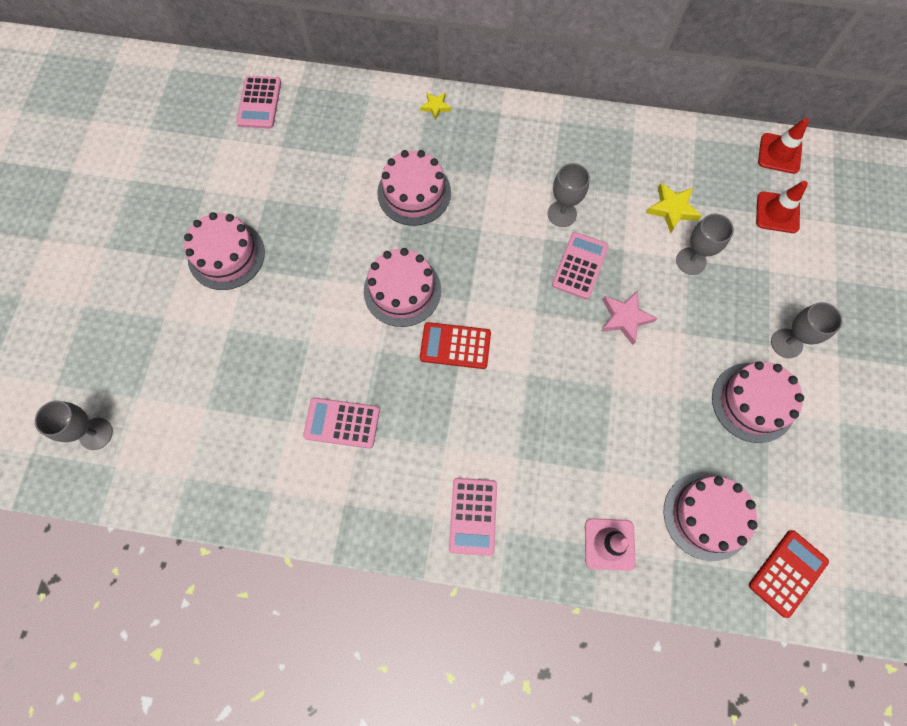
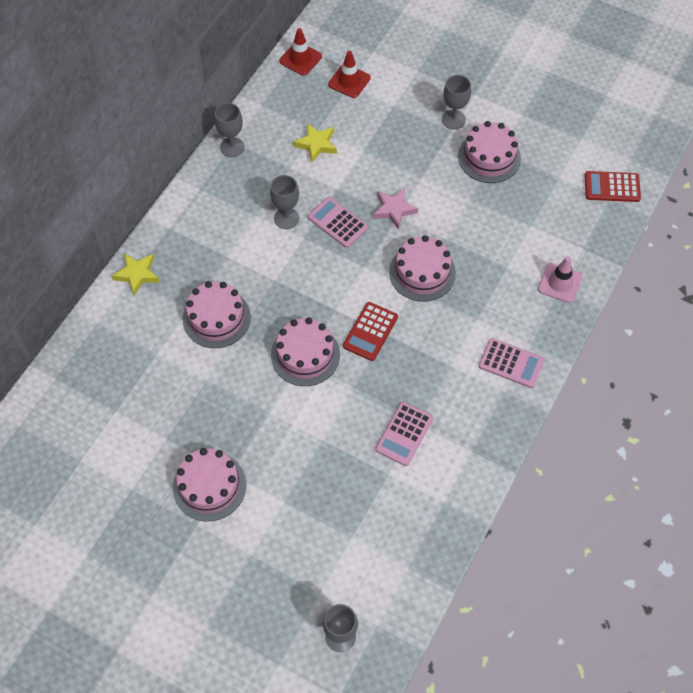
camera: 70 degrees left, 10 degrees down
(259, 103) = (57, 417): pink calculator -> none
(435, 107) = (137, 274): yellow star -> yellow star, size x1.61
(691, 261) = (365, 150): grey goblet -> grey goblet (232, 147)
(707, 515) = (559, 217): pink cake -> pink cake (422, 272)
(787, 573) = (612, 187): red calculator -> red calculator turned 60 degrees counterclockwise

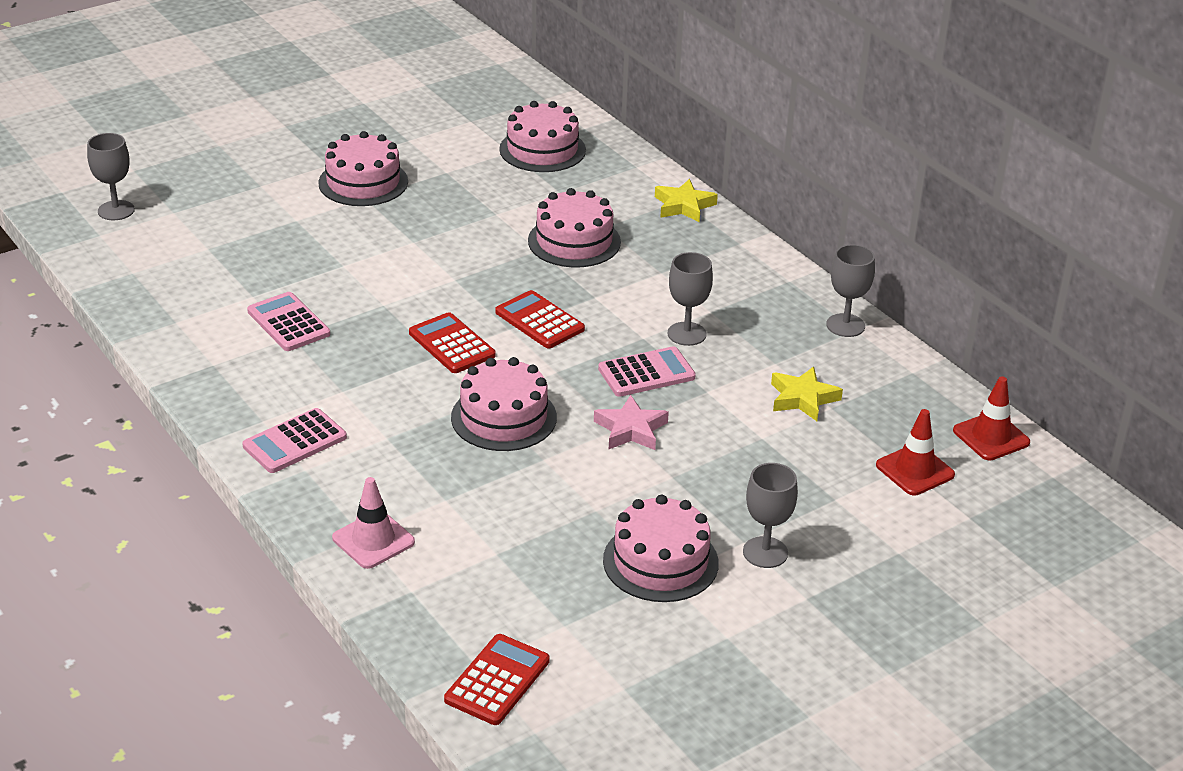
camera: 115 degrees right, 25 degrees down
(305, 355) = (464, 287): pink cake -> pink cake (542, 150)
(318, 297) = (539, 321): none -> red calculator

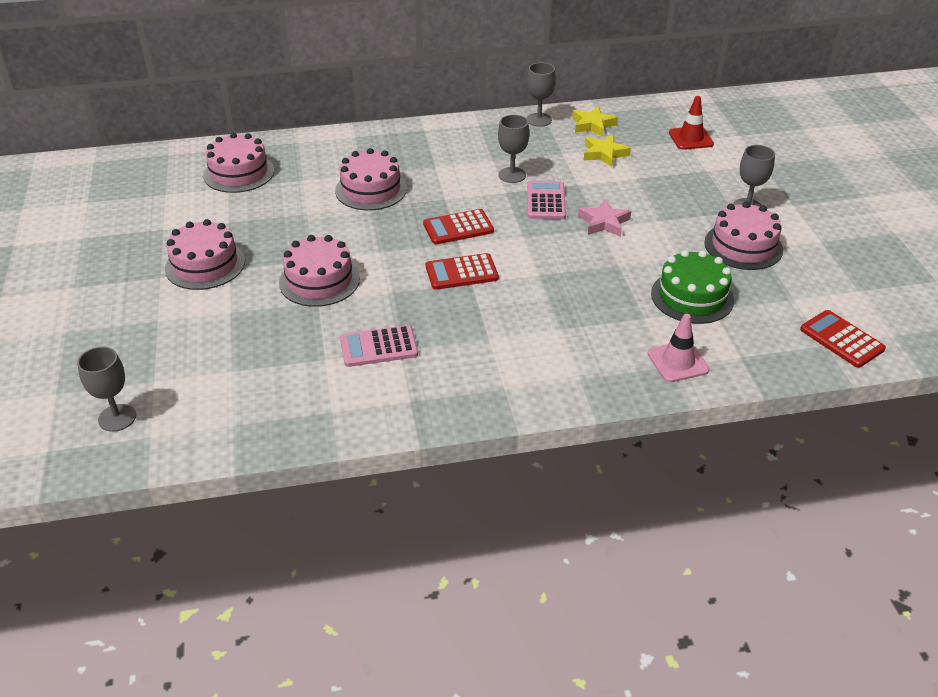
camera: 65 degrees left, 5 degrees up
(295, 442) = (541, 376): pink calculator -> none
(504, 417) = (563, 270): pink cake -> pink cake (319, 280)
(513, 532) = (692, 297): none -> green cake
(684, 206) = (363, 137): yellow star -> yellow star (593, 125)
(991, 437) = (671, 108): red traffic cone -> none

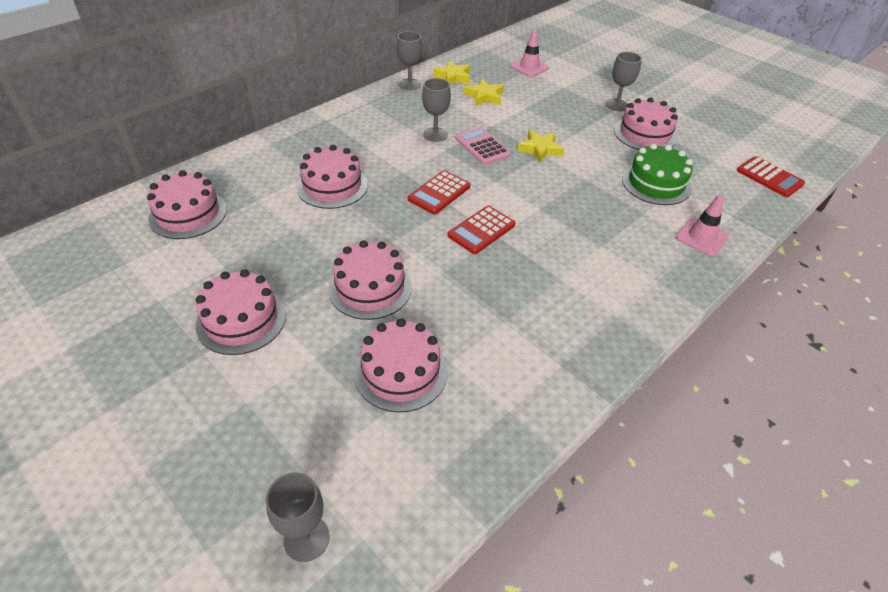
camera: 35 degrees left, 5 degrees up
(280, 349) = (401, 372): none -> pink cake
(379, 347) = (484, 327): pink calculator -> none
(604, 222) = (540, 149): pink star -> yellow star
(690, 138) = (529, 67): red traffic cone -> pink traffic cone
(841, 339) = (769, 177): red calculator -> red calculator turned 150 degrees counterclockwise

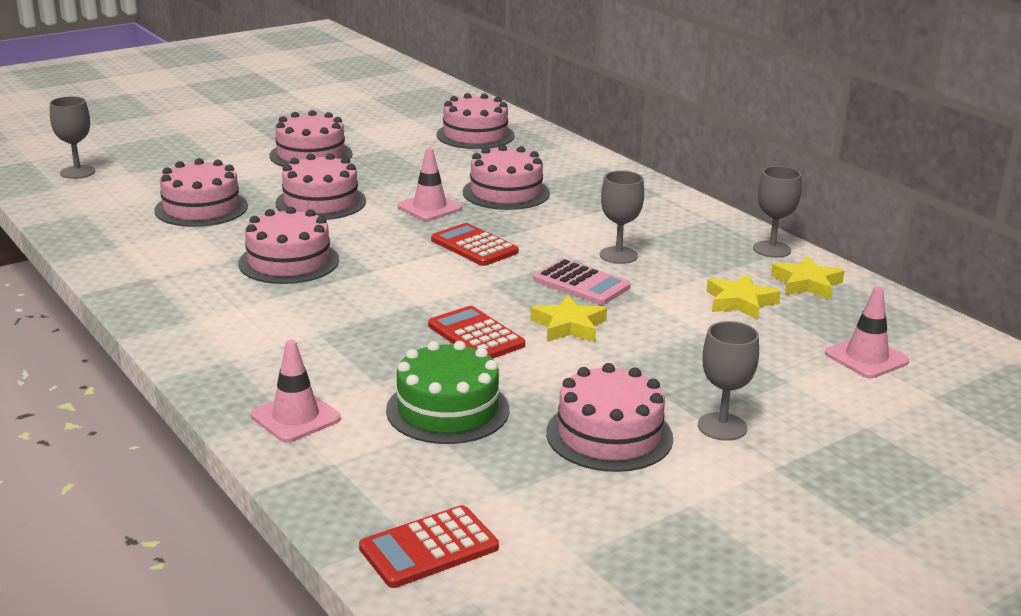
camera: 100 degrees right, 20 degrees down
(370, 222) = (429, 207): none -> pink traffic cone
(481, 230) = (388, 263): red calculator -> red calculator (476, 335)
(482, 147) = (581, 283): pink calculator -> pink calculator turned 60 degrees clockwise
(498, 283) = (289, 262): none -> pink cake

